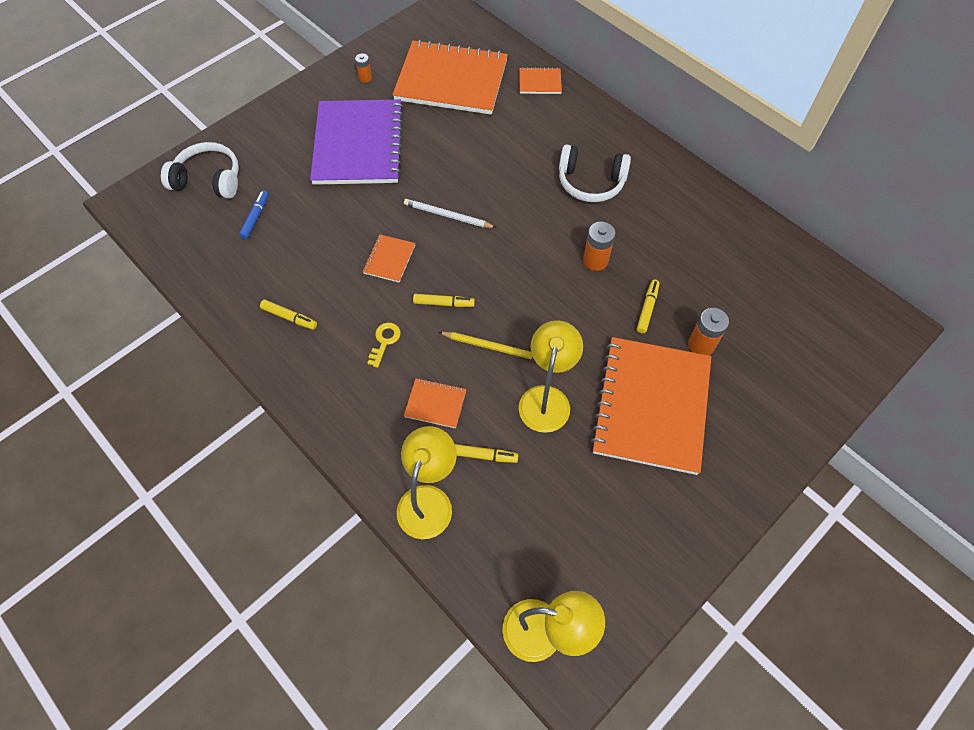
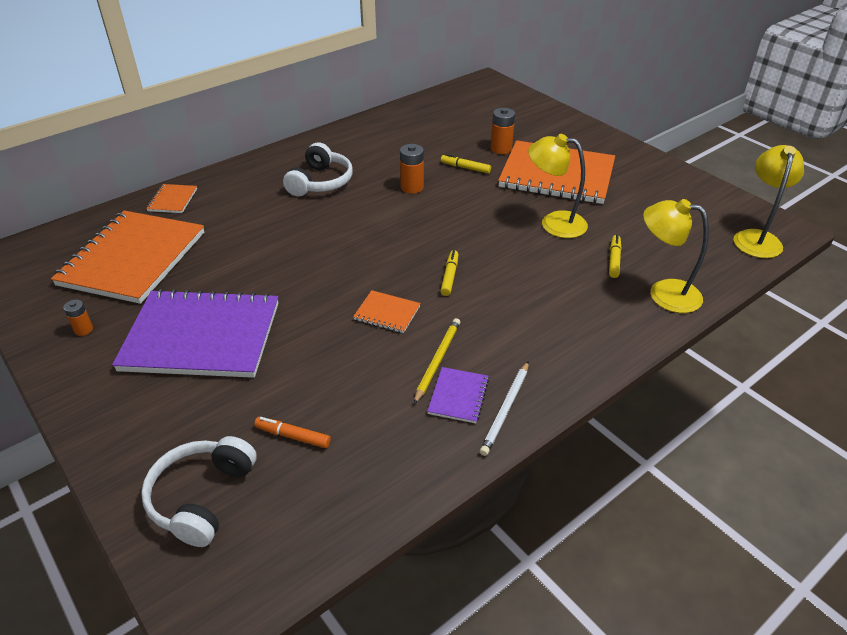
camera: 85 degrees left, 20 degrees down
(255, 218) = (293, 436): blue marker -> orange marker
(289, 317) = (458, 396): yellow marker -> purple notebook
(384, 341) = (494, 318): yellow key -> none
(435, 404) = (565, 286): orange notebook -> none
(447, 216) = (337, 269): white pencil -> white pencil (506, 409)
(492, 347) = (502, 249): yellow pencil -> yellow pencil (437, 360)

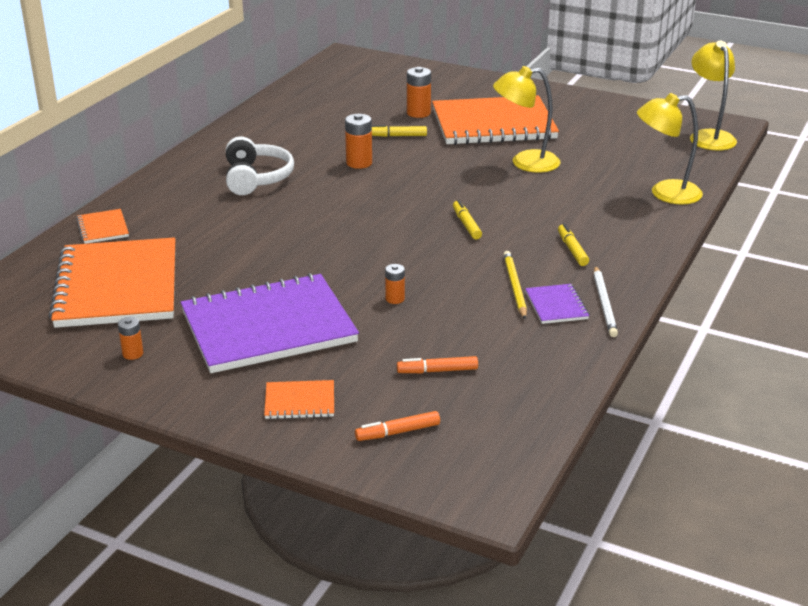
camera: 25 degrees left, 10 degrees down
(201, 497) = (398, 432): white headphones -> orange marker
(324, 340) = (395, 299): none -> orange battery
(387, 313) = (434, 265): orange notebook -> orange notebook (300, 402)
(614, 260) = (603, 179): yellow marker -> yellow marker (572, 250)

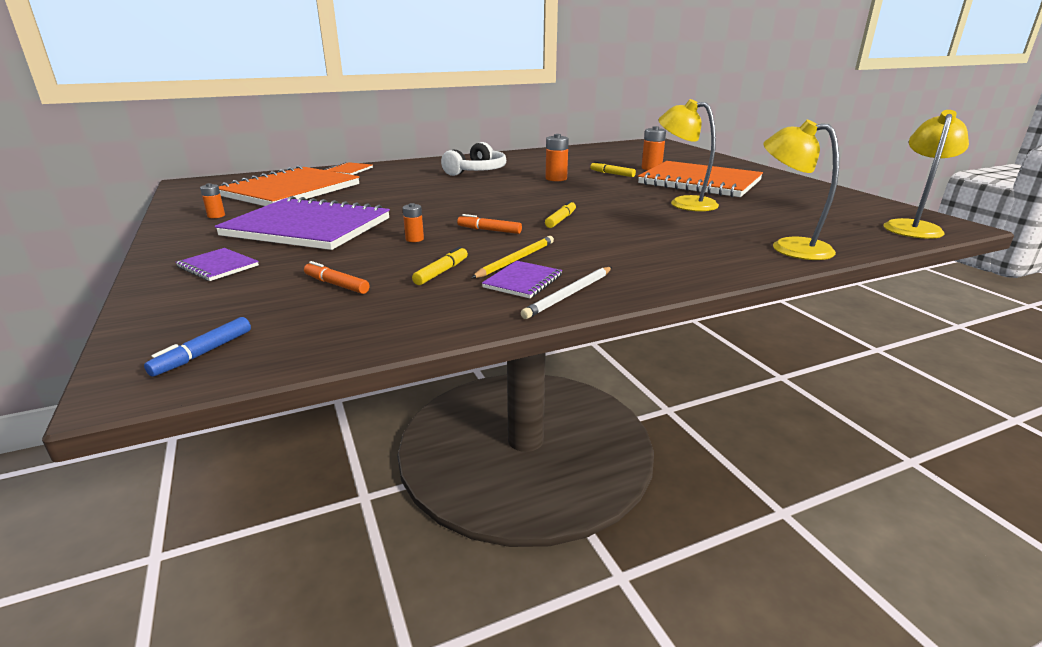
camera: 40 degrees right, 5 degrees down
(300, 402) = (218, 266): orange notebook -> purple notebook
(398, 432) = (215, 307): orange marker -> orange marker (489, 230)
(479, 462) = (203, 353): none -> blue marker
(572, 250) = (617, 255): yellow marker -> yellow marker (441, 272)

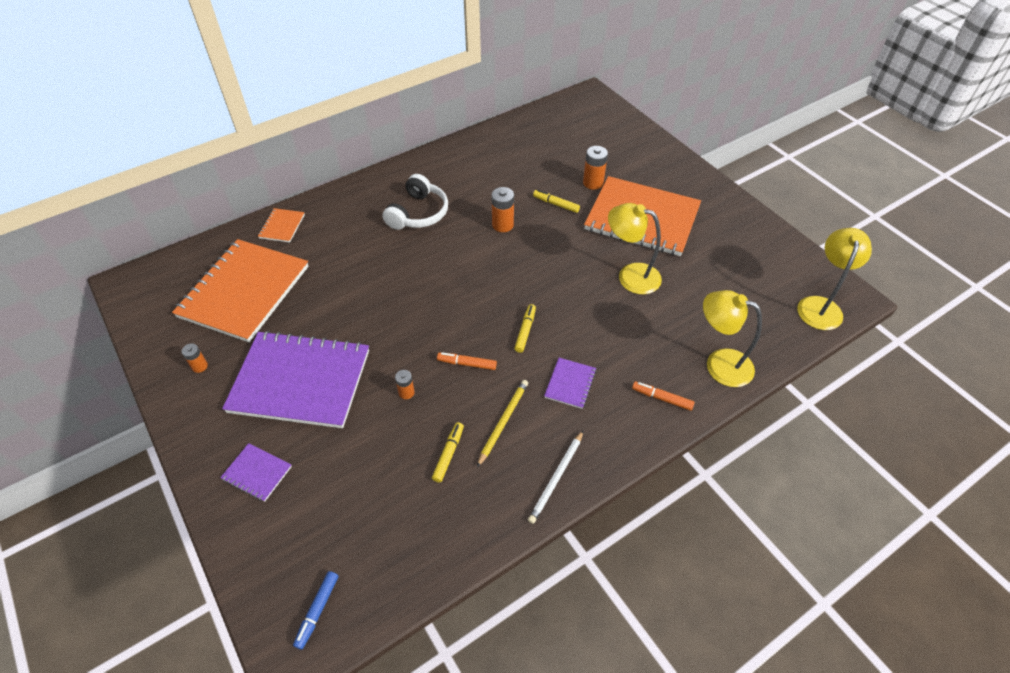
camera: 10 degrees left, 25 degrees up
(336, 285) = (371, 490): orange marker -> orange marker (662, 398)
(523, 281) = (517, 461): purple notebook -> purple notebook (570, 384)

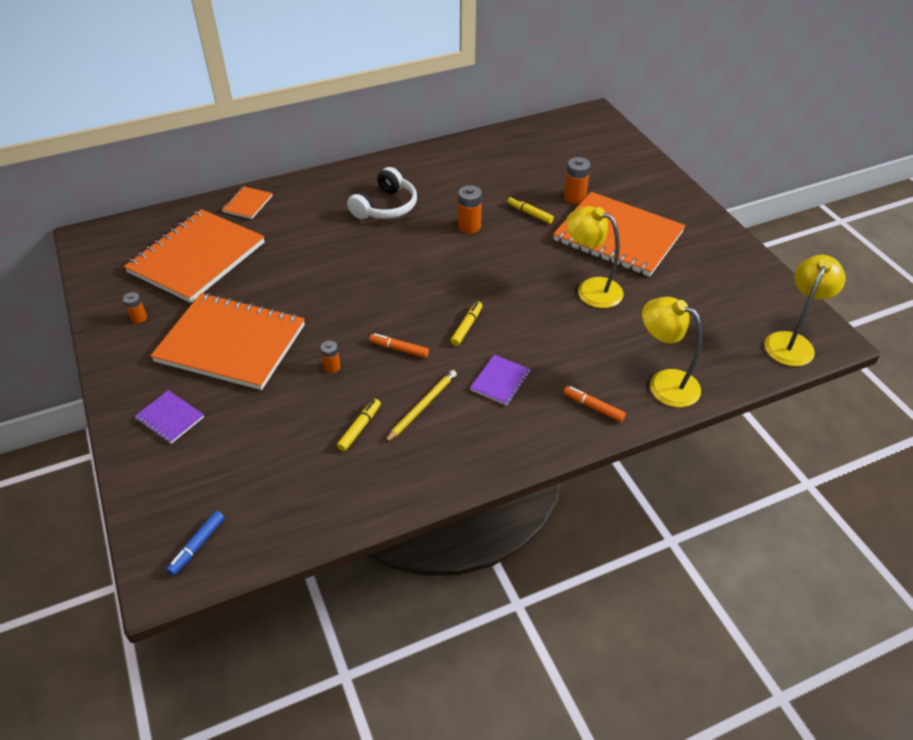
camera: 10 degrees right, 5 degrees down
(300, 381) = (231, 343): purple notebook -> orange notebook
(556, 478) = (463, 464): white pencil -> none

